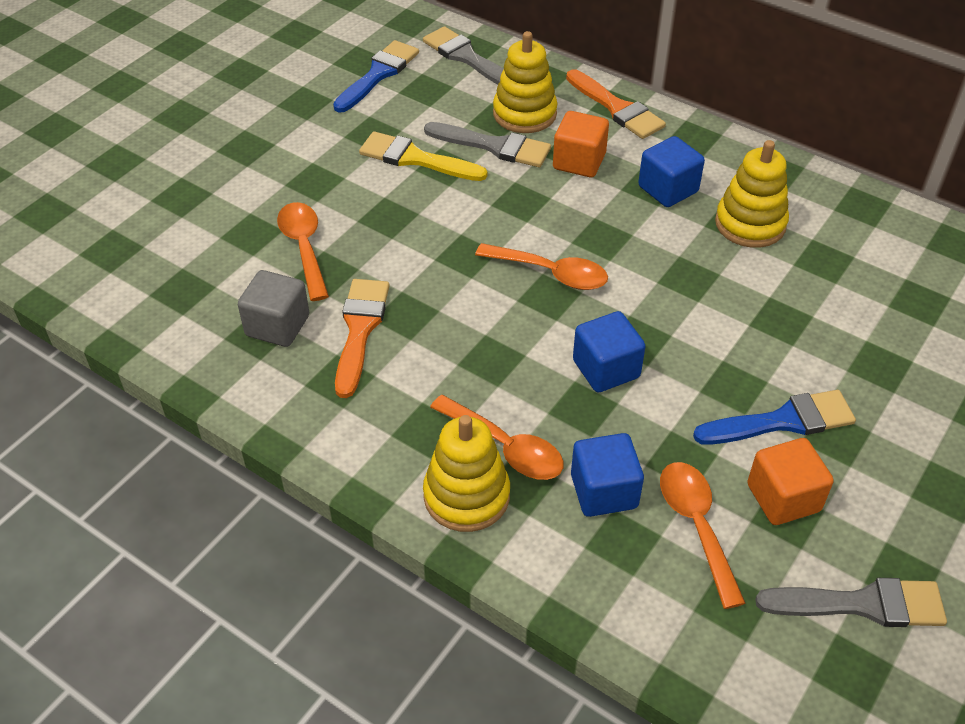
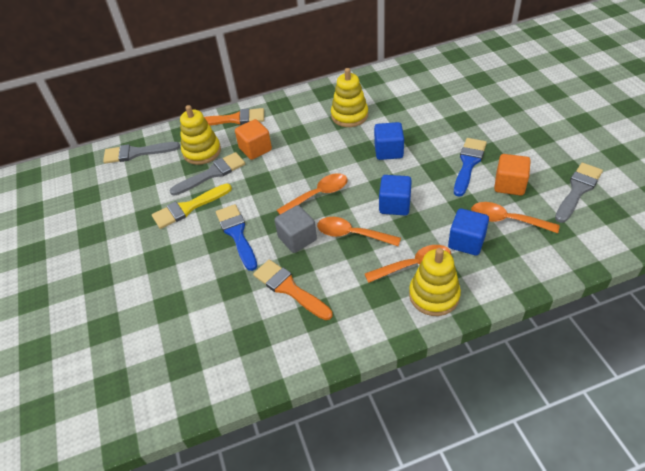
camera: 50 degrees left, 0 degrees up
(277, 326) = (253, 325): grey cube -> grey cube (297, 238)
(304, 248) = (206, 286): orange spoon -> orange spoon (351, 234)
(378, 74) = (107, 193): blue brush -> blue brush (237, 234)
(668, 189) = (303, 129): blue cube -> blue cube (388, 151)

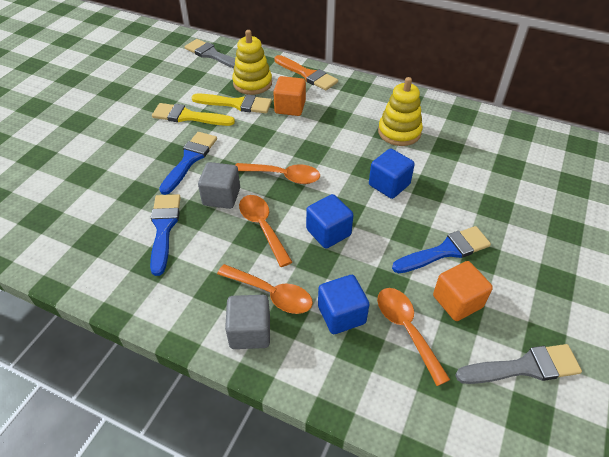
camera: 40 degrees right, 0 degrees up
(212, 173) = (236, 104): grey brush -> yellow brush
(289, 288) = (164, 228): orange brush -> blue brush
(434, 295) = (250, 332): yellow stacking toy -> grey cube

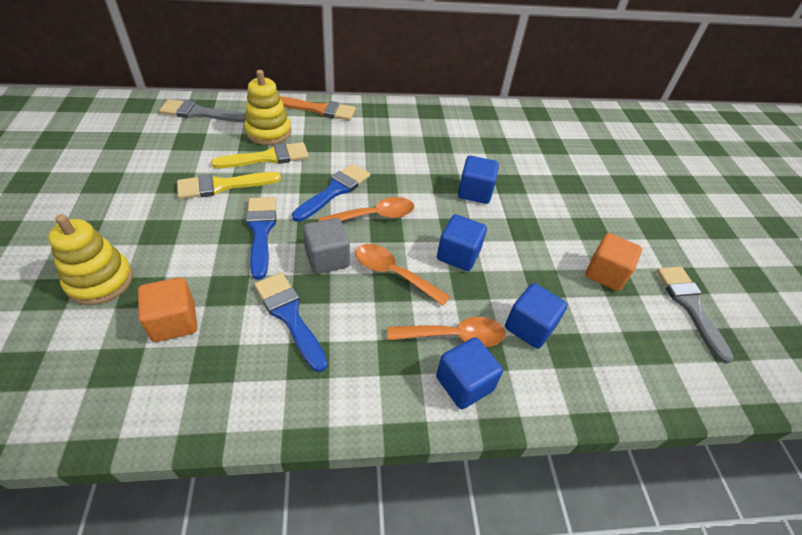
camera: 35 degrees left, 0 degrees up
(250, 332) = (464, 383): grey cube -> blue cube
(290, 107) = (327, 146): orange cube -> orange cube (174, 322)
(399, 132) = (446, 142): yellow stacking toy -> yellow stacking toy (100, 281)
(406, 329) = (588, 315): orange spoon -> none
(446, 251) = (563, 234): blue brush -> blue brush (335, 191)
(524, 367) = (690, 306): grey brush -> grey brush turned 60 degrees counterclockwise

